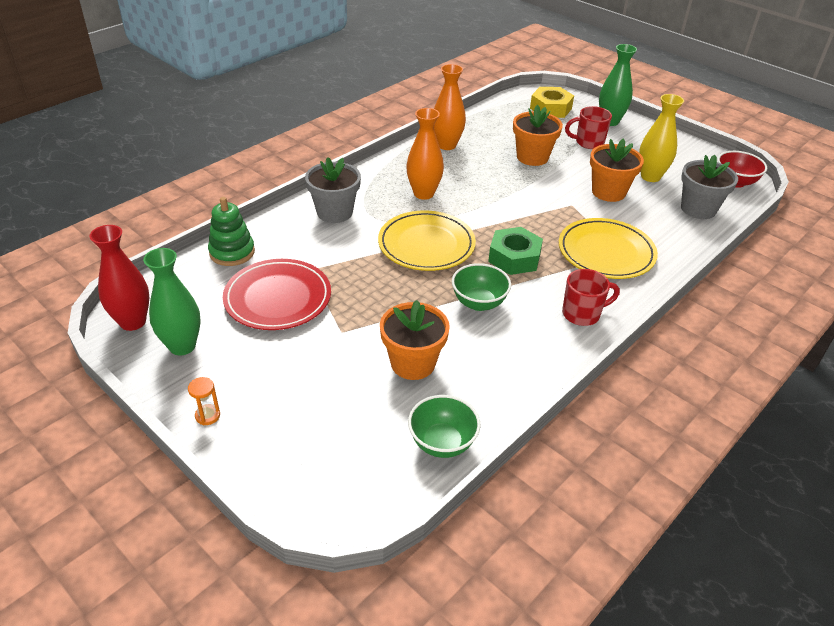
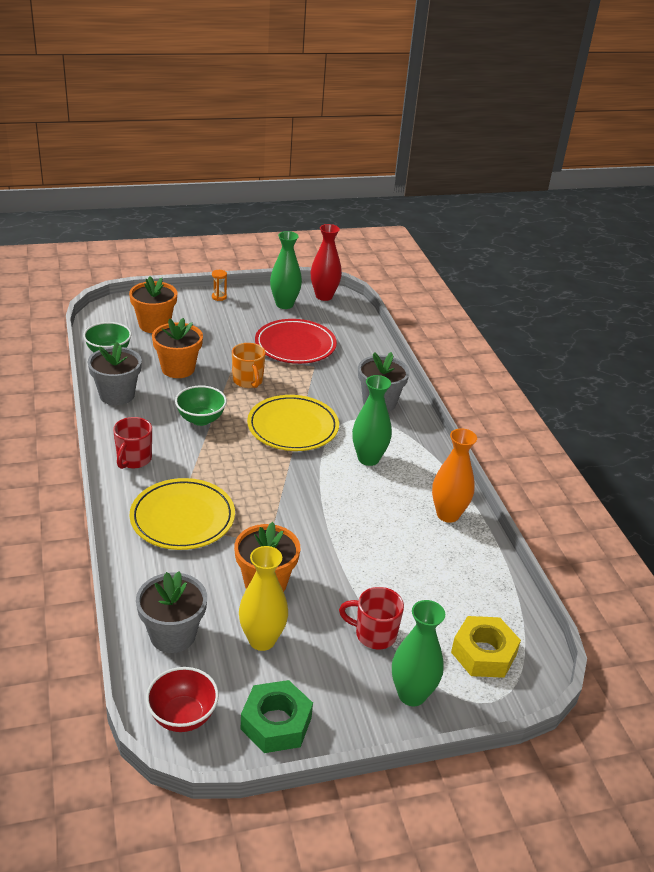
camera: 120 degrees right, 5 degrees down
(232, 252) = (365, 345): green stacking toy -> none
(382, 302) = (248, 381): none -> orange mug
(423, 193) = (368, 459): orange vase -> green vase
(510, 383) = (117, 395): none -> grey flower pot
(514, 257) = (231, 462): green nut -> green nut (276, 723)
(532, 157) = (377, 565): orange flower pot -> orange flower pot (154, 325)
(588, 142) = (374, 634): red mug -> red mug turned 105 degrees counterclockwise

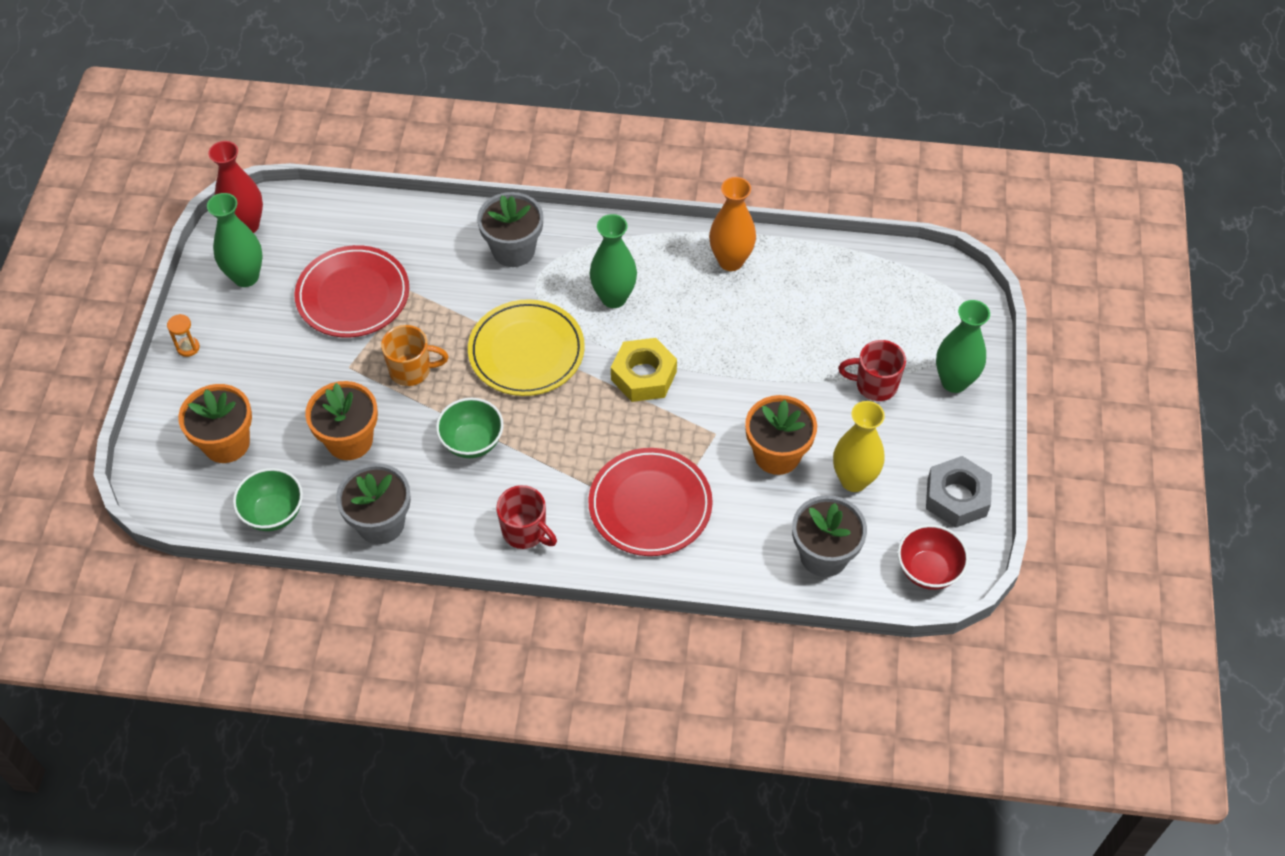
camera: 65 degrees left, 20 degrees up
(182, 518) = (650, 505): yellow plate -> red plate
(276, 723) = (956, 497): green nut -> grey nut
(374, 634) = (875, 385): red mug -> red mug turned 60 degrees clockwise
(483, 653) = (923, 308): yellow nut -> yellow nut (644, 376)

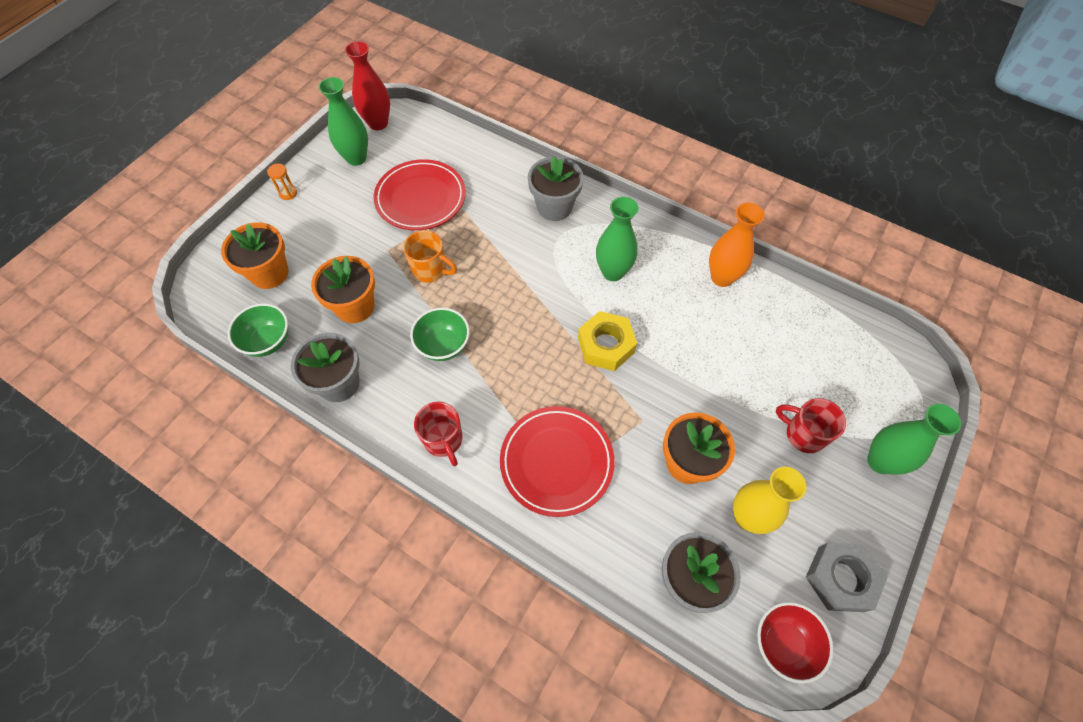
camera: 25 degrees right, 5 degrees up
(526, 351) = (523, 289): yellow plate -> none

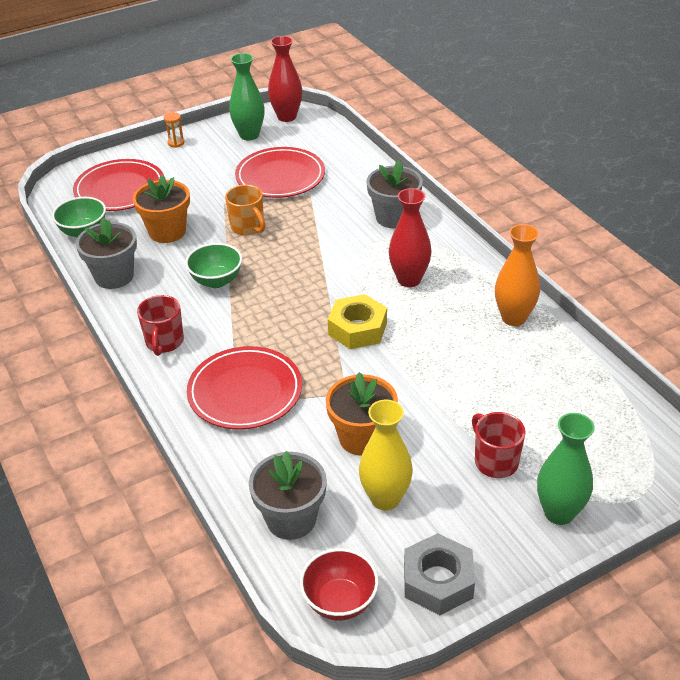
camera: 30 degrees right, 20 degrees down
(269, 273) = (120, 189): orange flower pot -> red plate
(613, 272) = (409, 279): green vase -> red vase

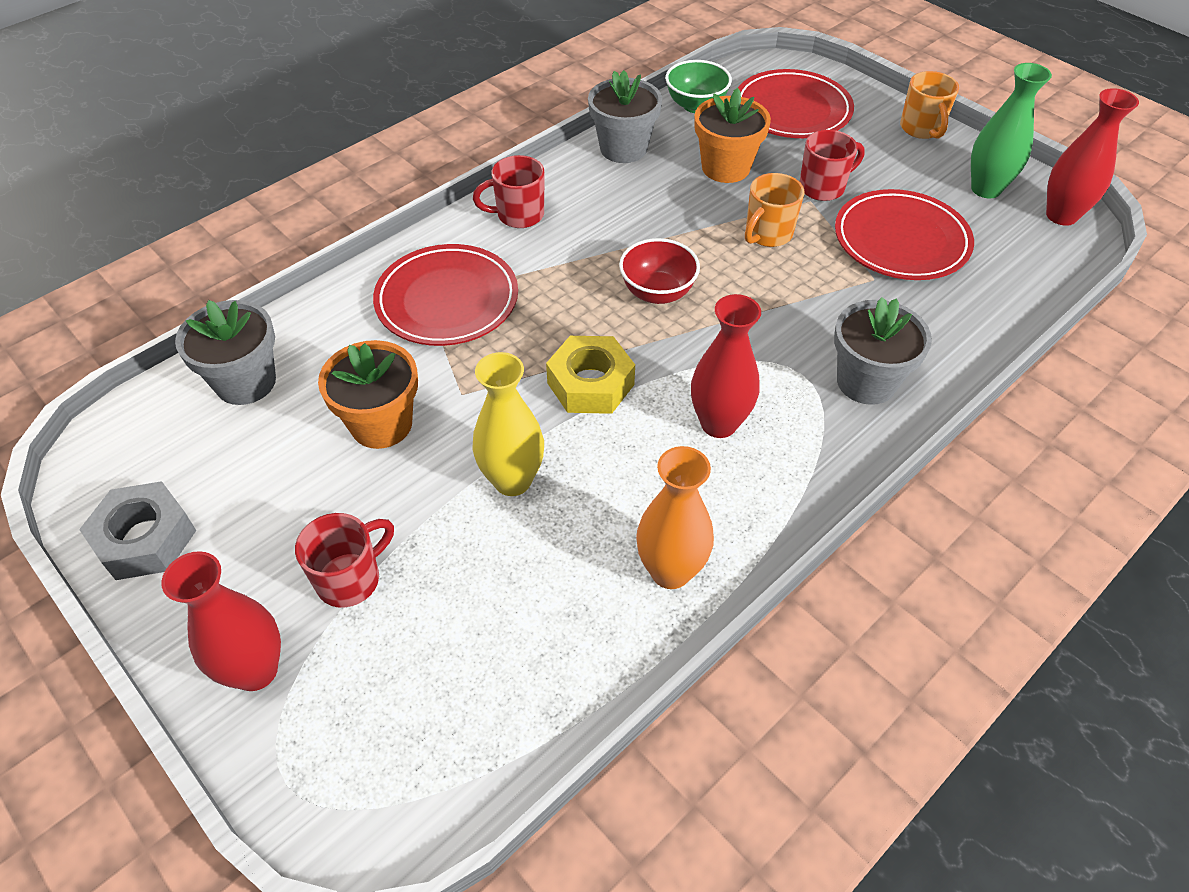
camera: 75 degrees right, 10 degrees up
(176, 143) = (921, 129): orange hourglass -> orange mug
(213, 195) = (823, 188): none -> red mug
(216, 281) = (645, 231): green bowl -> none
(340, 601) = (124, 448): red bowl -> red bowl (657, 293)
(385, 499) = (278, 465): yellow vase -> yellow vase (512, 480)
(559, 513) = (255, 670): green vase -> red vase

